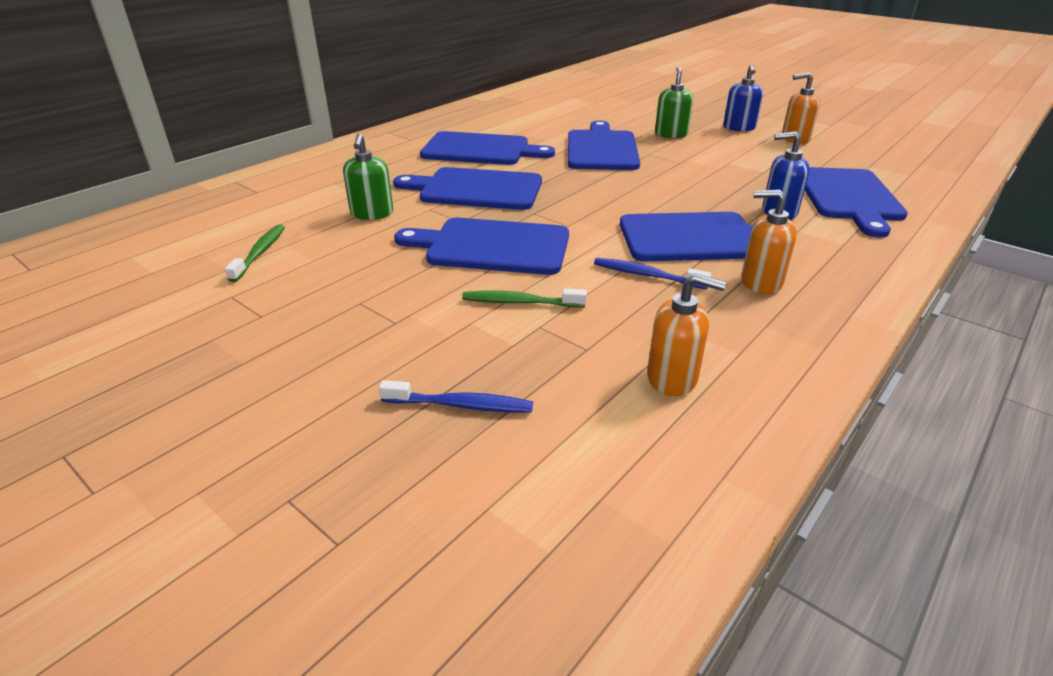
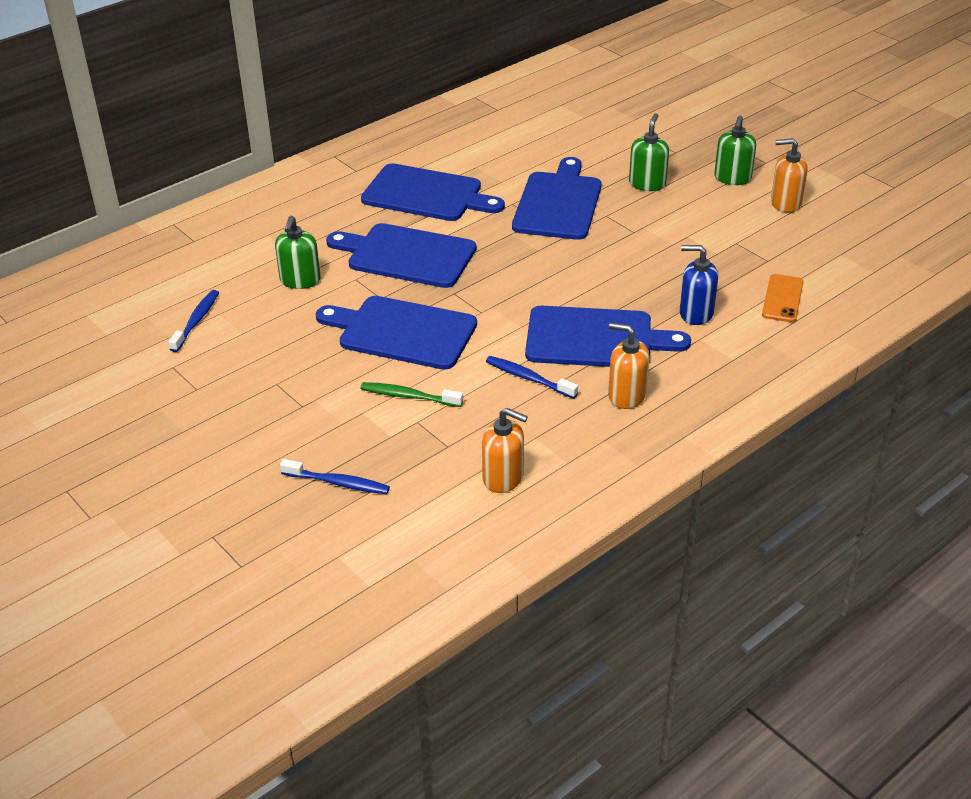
camera: 10 degrees right, 5 degrees up
(260, 253) = (196, 321): green toothbrush -> blue toothbrush
(739, 128) = (732, 178): blue soap dispenser -> green soap dispenser
(848, 197) = (782, 298): blue cutting board -> orange phone

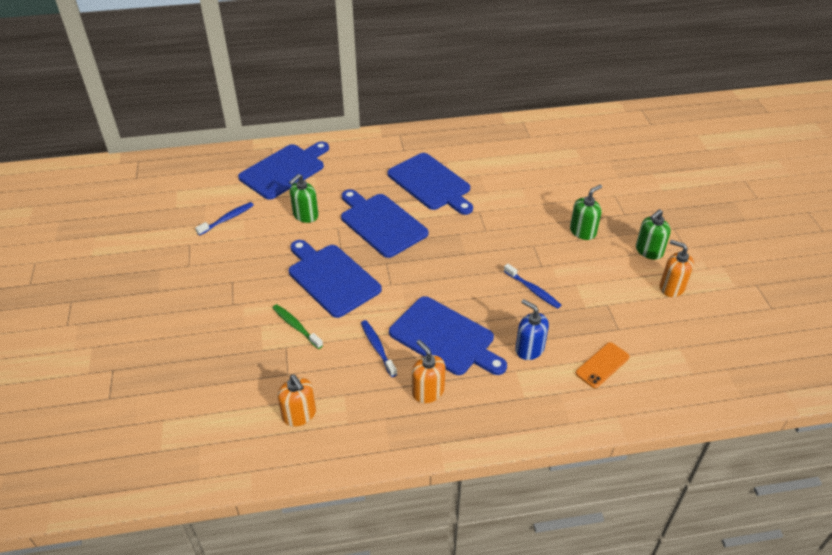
camera: 30 degrees right, 5 degrees up
(338, 483) = (205, 368): blue toothbrush -> blue toothbrush (533, 290)
(558, 203) = (509, 223): blue cutting board -> blue cutting board (284, 170)

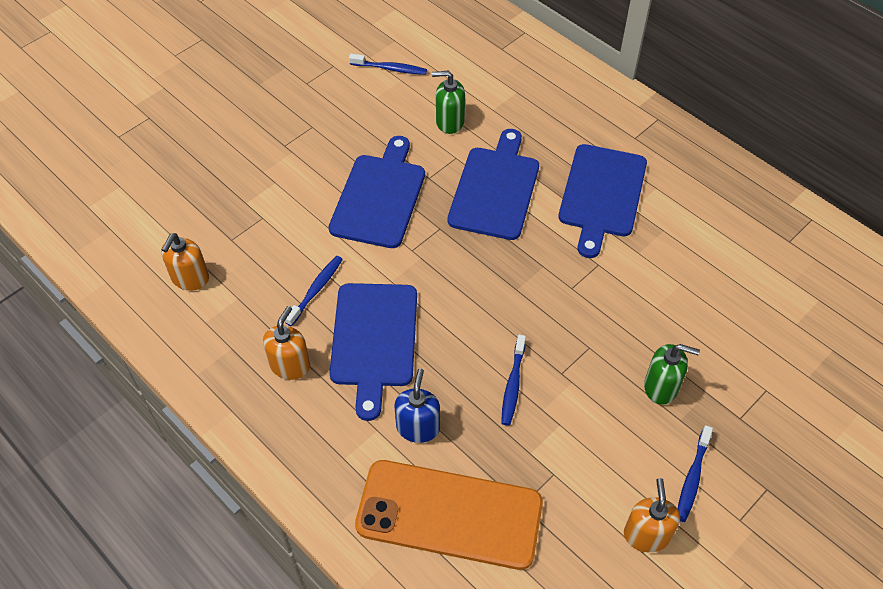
camera: 55 degrees right, 10 degrees up
(284, 170) = (500, 64): blue cutting board -> none
(296, 326) = (294, 209): green toothbrush -> none
(602, 365) = (449, 514): orange phone -> orange phone, size x2.23
(648, 251) = (692, 478): green soap dispenser -> blue toothbrush

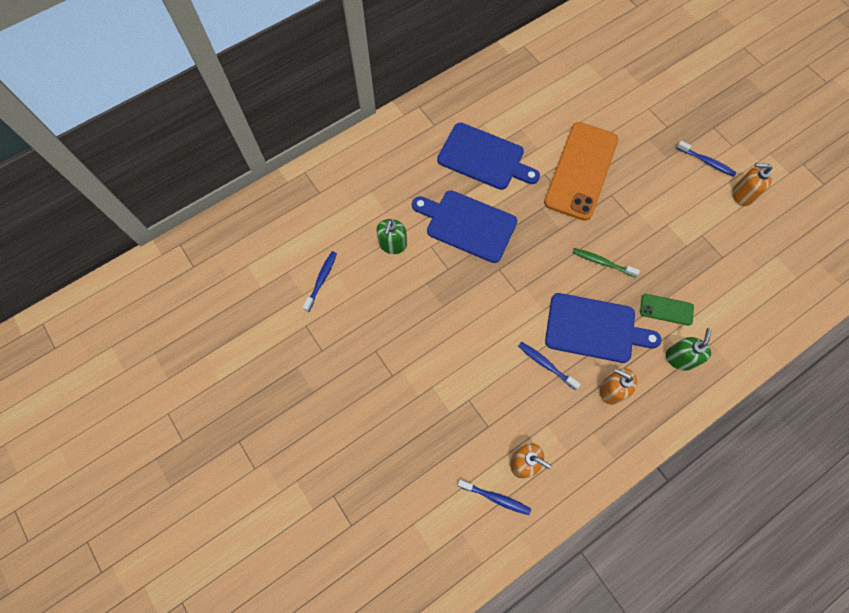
camera: 80 degrees left, 15 degrees up
(379, 197) = (462, 307): blue cutting board -> none
(418, 427) = (666, 309): blue soap dispenser -> green phone
(449, 514) = (729, 300): orange phone -> orange phone (581, 171)
(475, 342) = (602, 262): none -> green toothbrush
(513, 385) = (637, 245): blue toothbrush -> blue toothbrush (495, 498)
(661, 387) = (644, 162): green soap dispenser -> green soap dispenser (679, 358)

